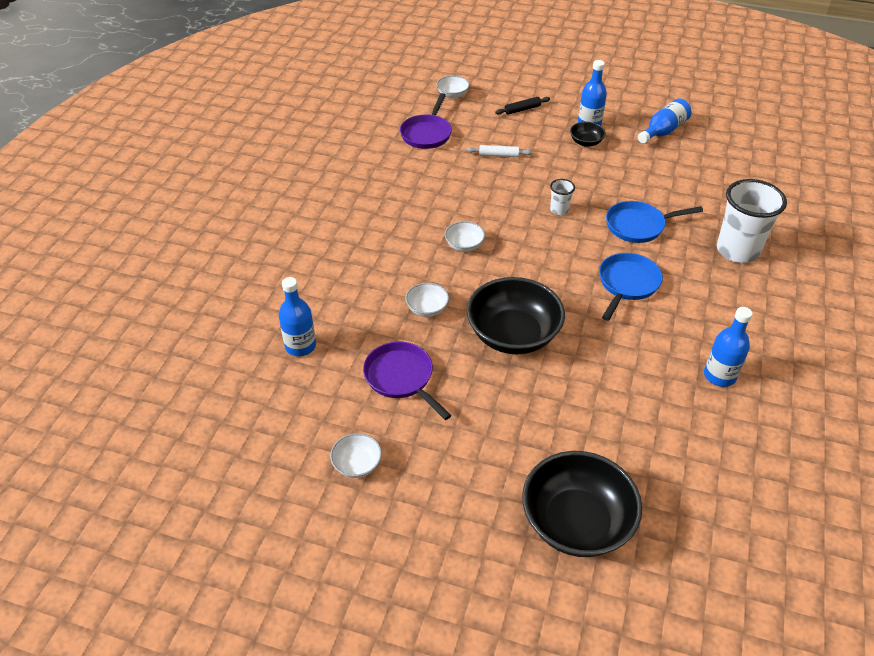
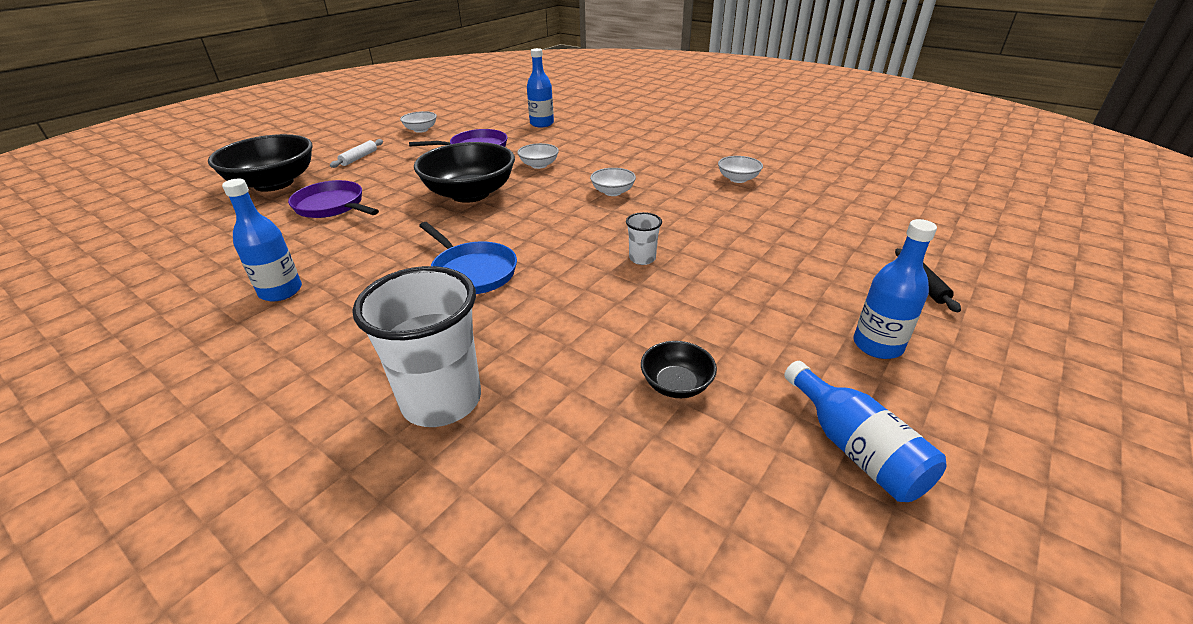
camera: 110 degrees right, 10 degrees down
(427, 134) = (843, 202): purple pan -> purple pan (332, 206)
(452, 95) = (957, 234): white bowl -> white bowl (738, 179)
(498, 155) = (785, 240): white rolling pin -> white rolling pin (359, 158)
(586, 142) = (814, 325): black bowl -> black bowl (676, 384)
(638, 226) = (571, 314): blue pan -> none

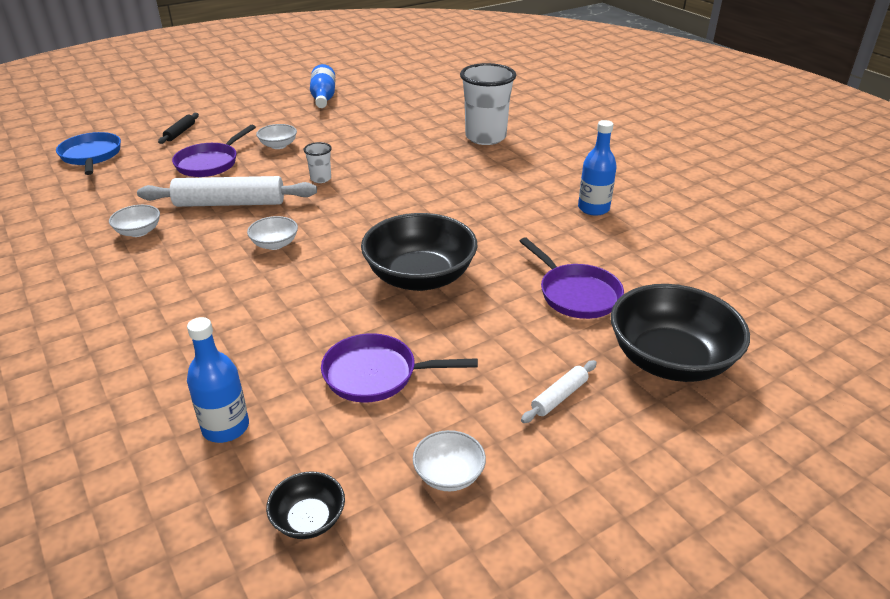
camera: 160 degrees left, 0 degrees up
(472, 272) = (448, 194): blue pan -> blue pan (91, 156)
(539, 165) = (314, 308): white bowl -> white bowl (278, 145)
(676, 384) = (370, 123): black bowl -> black bowl (308, 519)
(701, 213) = (230, 203): none -> white rolling pin
(797, 249) = (210, 163): none -> purple pan
(877, 345) = (257, 118): blue bottle -> none

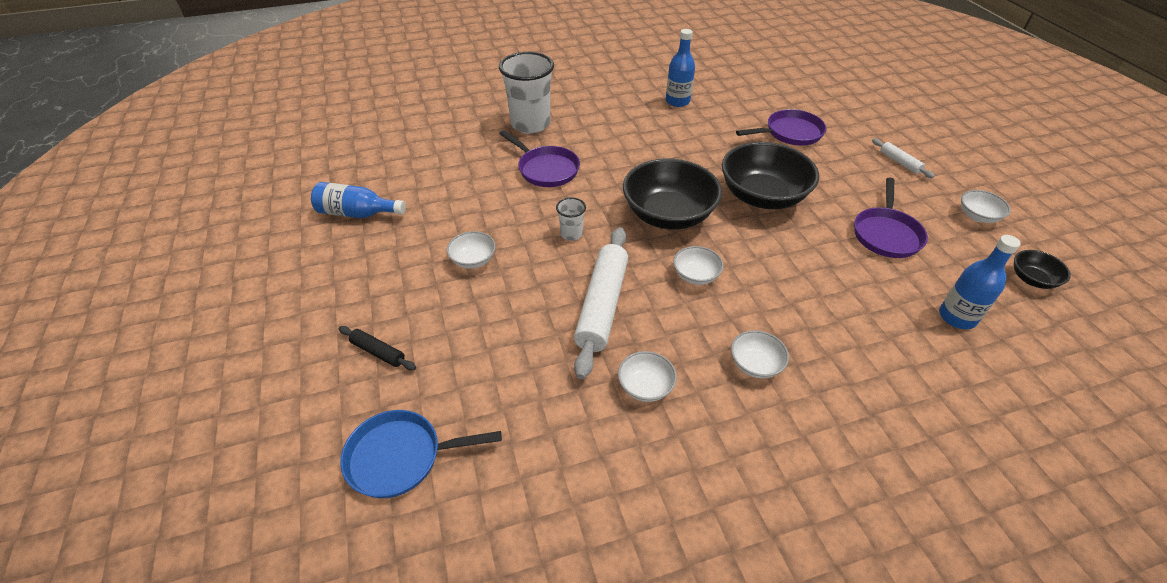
camera: 75 degrees left, 10 degrees up
(158, 283) = (755, 364): none -> white bowl
(210, 163) = (491, 321): purple pan -> purple pan (546, 169)
(670, 360) = (860, 117): black bowl -> black bowl (668, 215)

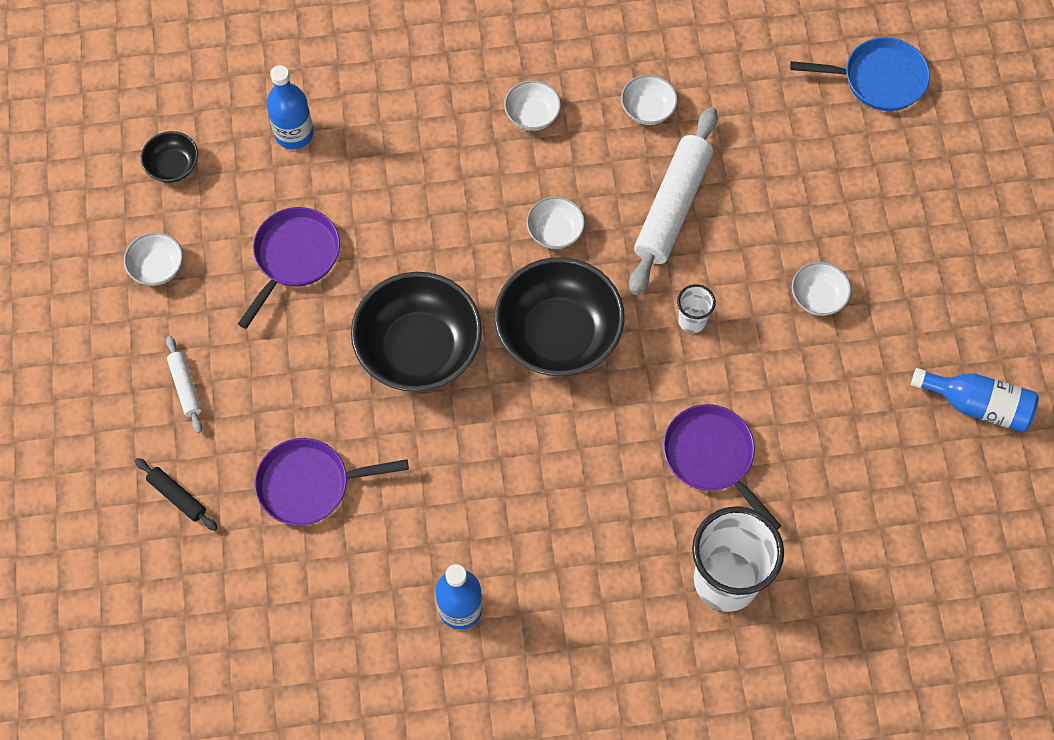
camera: 170 degrees left, 20 degrees up
(378, 352) = (915, 187): black rolling pin -> black rolling pin (177, 496)

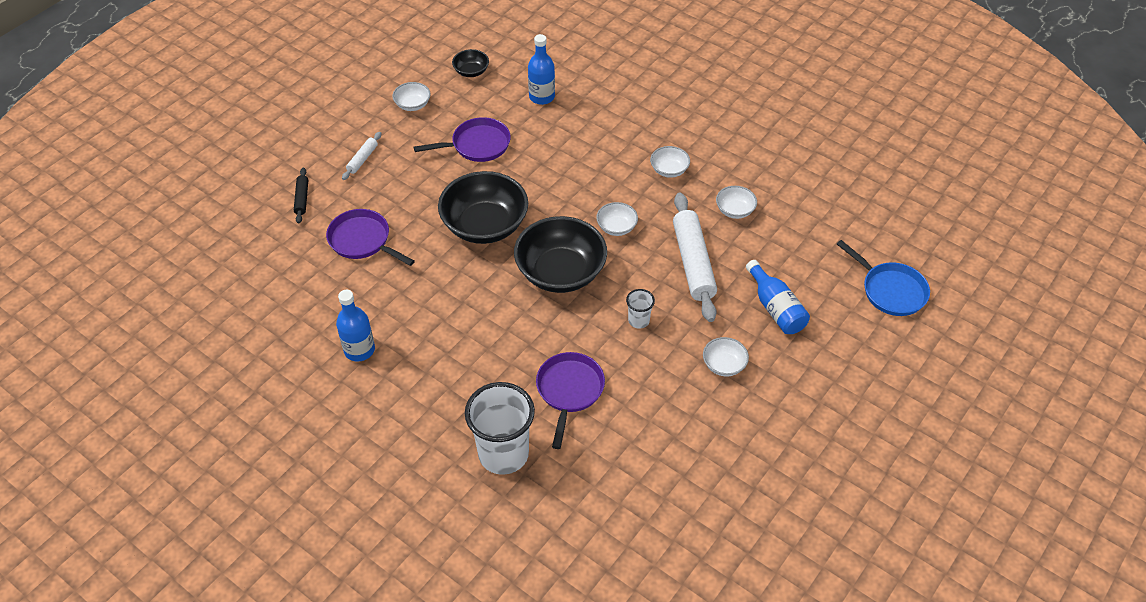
camera: 45 degrees right, 15 degrees down
(672, 207) = (693, 262): white rolling pin -> white rolling pin turned 75 degrees counterclockwise
(977, 405) = (755, 493): blue bottle -> blue bottle (775, 308)

